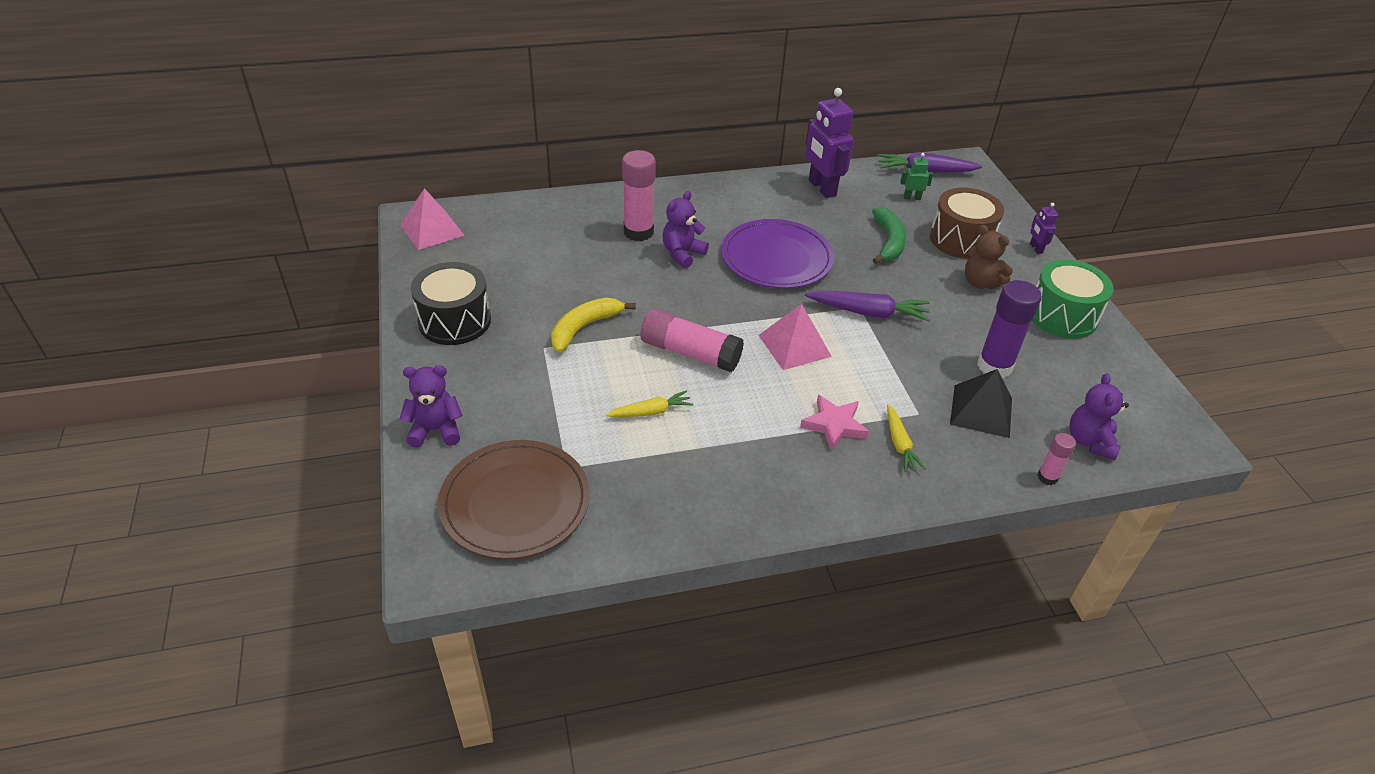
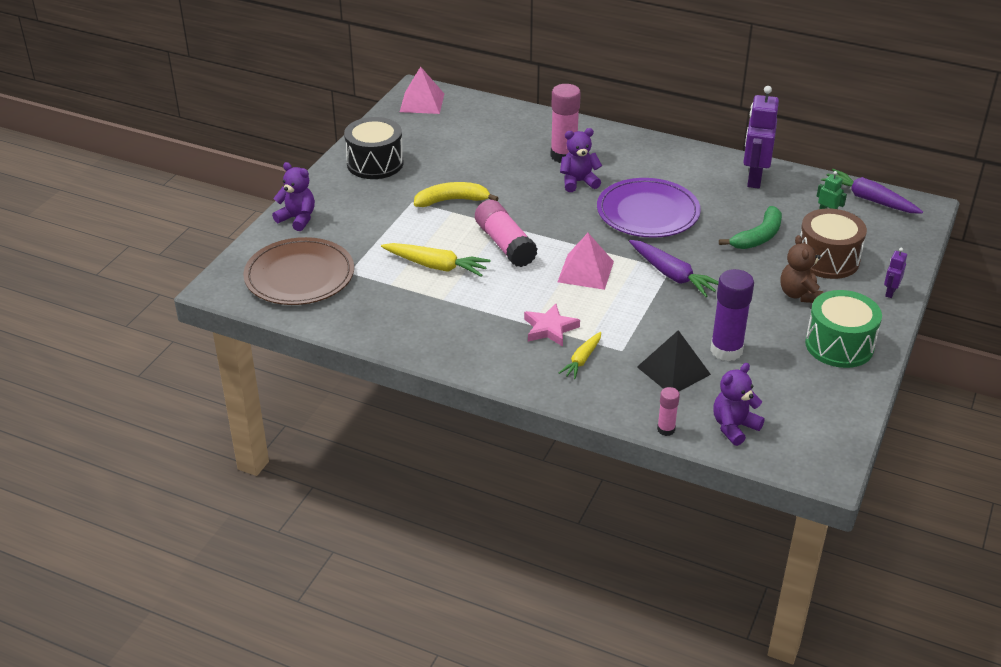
camera: 40 degrees right, 5 degrees down
(651, 412) = (436, 266): yellow carrot -> yellow carrot, size x1.60

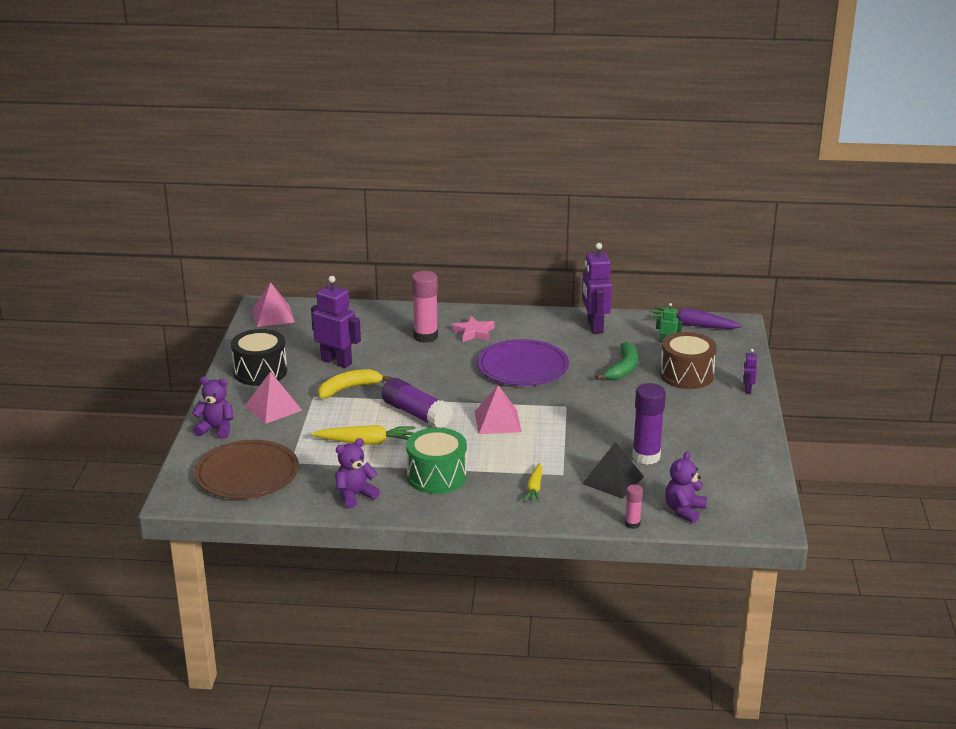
camera: 20 degrees left, 10 degrees down
(365, 206) = (273, 408): none -> pink pyramid
(456, 167) = (336, 361): none -> purple robot
(505, 244) = (416, 414): pink glue stick -> purple glue stick
(550, 328) = (493, 470): pink star -> pink star (473, 332)
(578, 182) = (450, 354): purple teddy bear -> purple teddy bear (355, 495)
(672, 275) = (570, 410): purple carrot -> none
(799, 294) = (679, 405): brown teddy bear -> none
(839, 345) = (730, 435): green drum -> green drum (436, 476)

